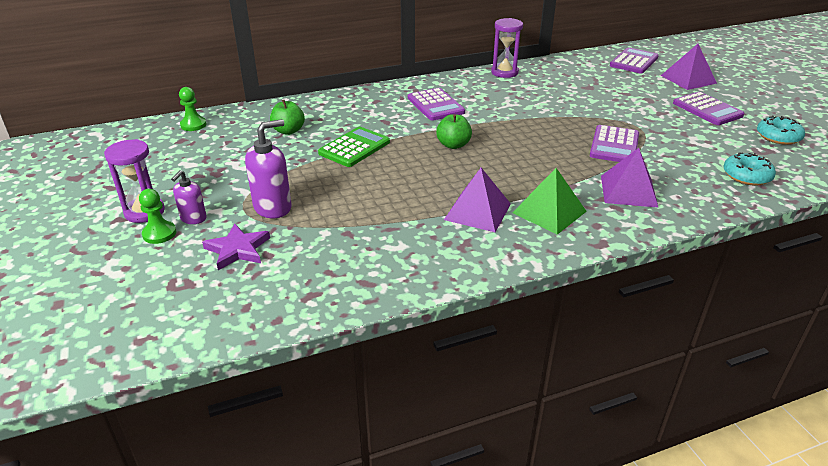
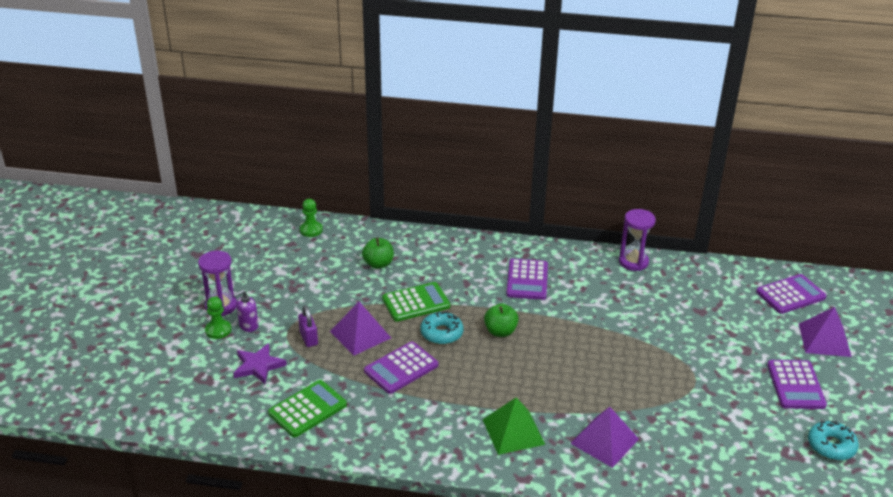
camera: 30 degrees right, 0 degrees up
(273, 207) = (308, 338): purple soap dispenser -> purple padlock
(331, 268) = (307, 409): none -> green calculator
(477, 211) = (456, 406): purple pyramid -> purple pyramid (360, 334)
(614, 145) = (647, 389): purple calculator -> purple calculator (401, 368)
(747, 176) = (737, 473): turquoise donut -> turquoise donut (441, 333)

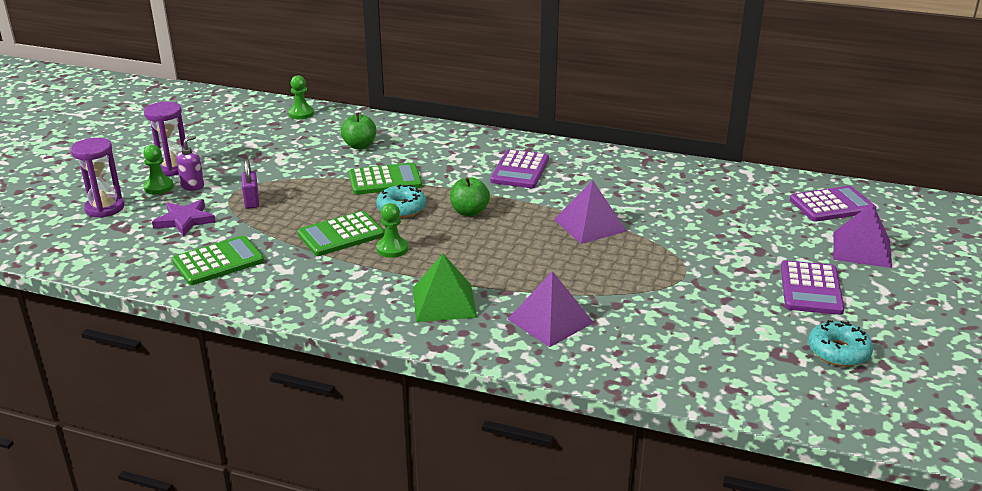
camera: 10 degrees right, 5 degrees down
(248, 326) = (193, 186): purple soap dispenser -> purple soap dispenser turned 150 degrees clockwise
(360, 334) = (310, 202): purple pyramid -> purple pyramid (590, 225)
(401, 368) = (341, 235): purple calculator -> green calculator
(450, 379) = (392, 249): none -> green pawn
(633, 262) = (650, 163): purple hourglass -> purple hourglass (105, 208)

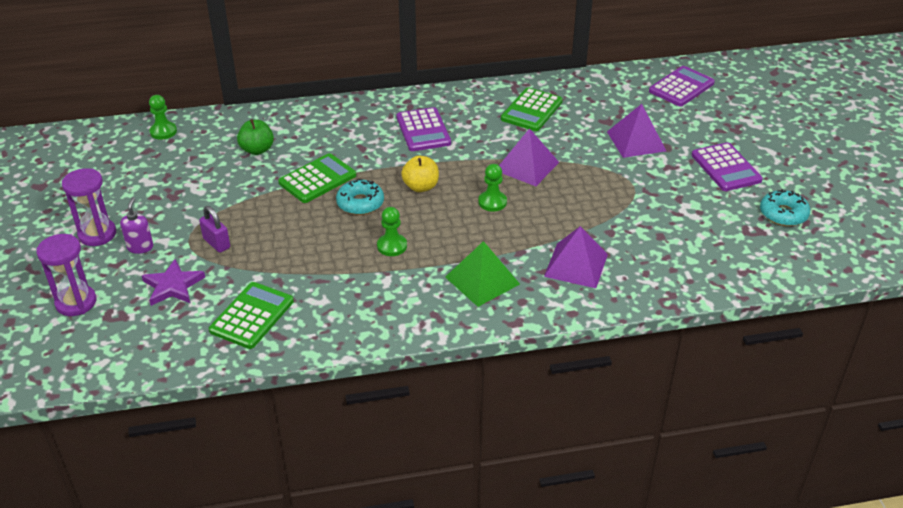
camera: 30 degrees left, 10 degrees up
(159, 187) = (106, 260): green pawn -> green pawn (492, 202)
(341, 235) = (334, 248): green calculator -> green calculator (532, 110)
(469, 212) = (421, 187): green apple -> yellow apple
(861, 249) = (731, 121): purple pyramid -> purple pyramid (636, 141)

